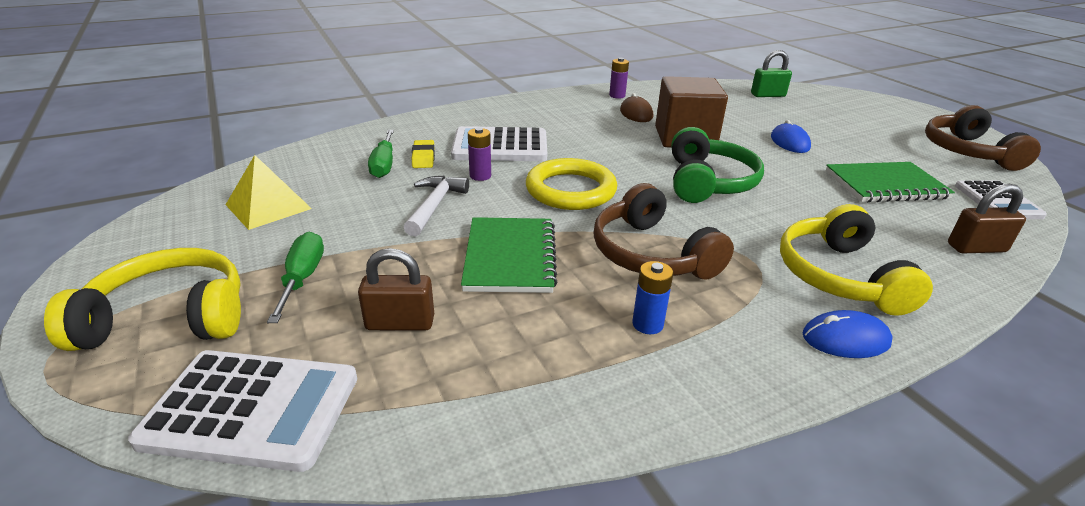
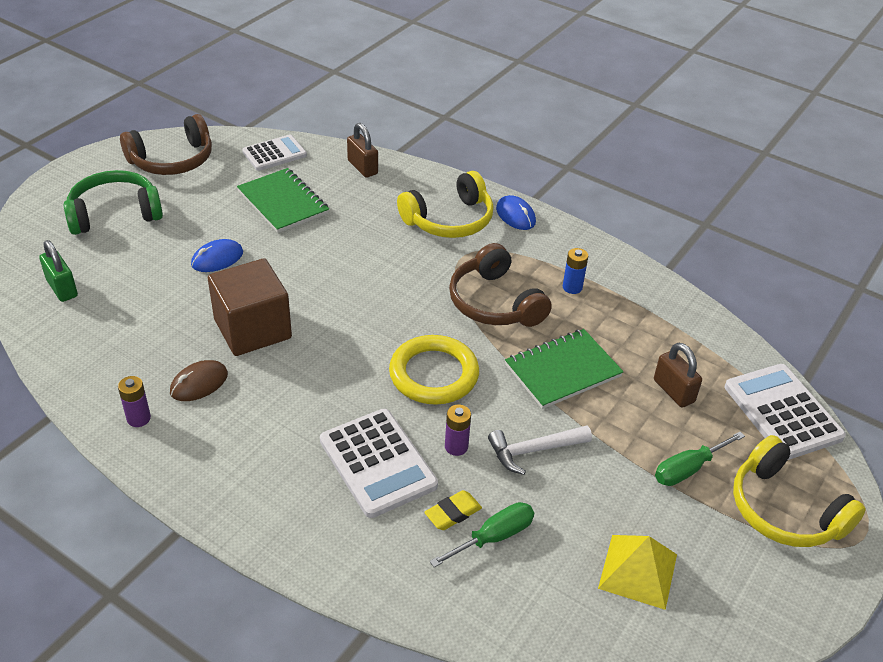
camera: 120 degrees left, 10 degrees up
(652, 254) = (495, 302): brown headphones -> brown headphones turned 120 degrees clockwise
(708, 182) = (351, 296): green headphones -> green headphones (115, 213)

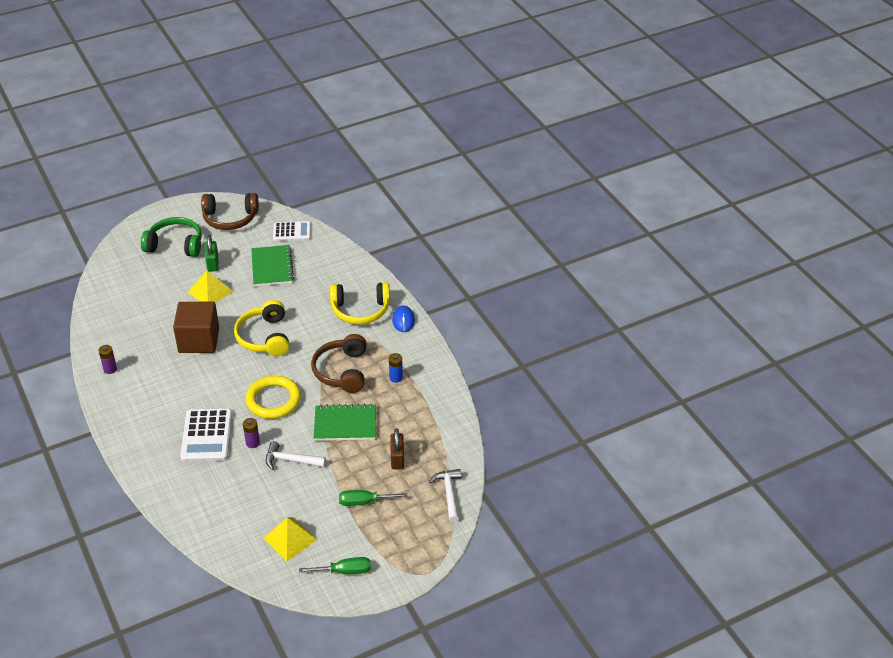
camera: 30 degrees right, 0 degrees up
(62, 288) = (119, 283): green padlock -> green padlock (213, 263)
(199, 383) = (151, 361): brown mouse -> none
(217, 259) = (210, 291): blue mouse -> yellow pyramid
(362, 167) = (337, 258): brown padlock -> none
(453, 513) = (223, 475): yellow eraser -> none
(494, 537) = (233, 494): green screwdriver -> green screwdriver (344, 571)
(782, 412) = (449, 494): white calculator -> white hammer
(784, 509) = (396, 542): yellow headphones -> yellow headphones (265, 337)

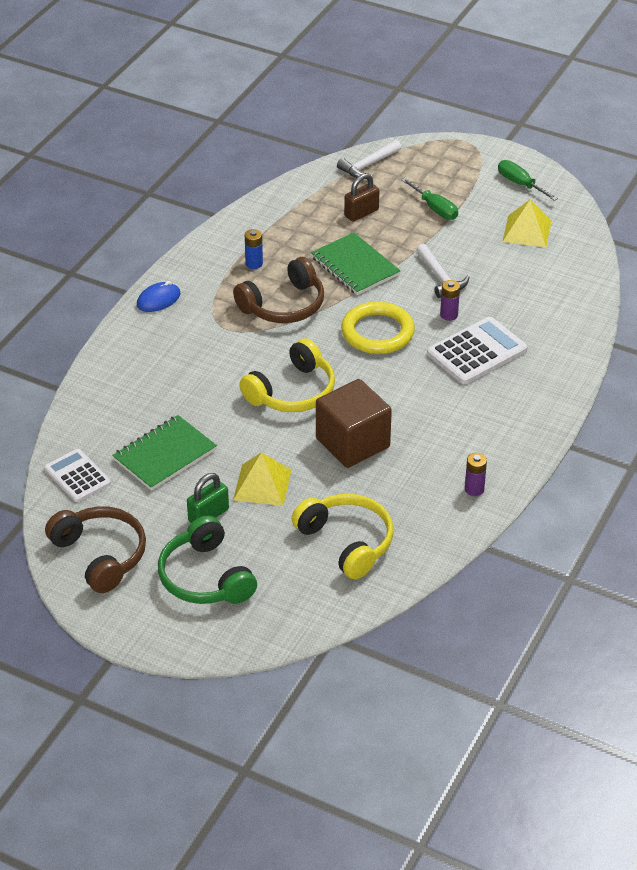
camera: 125 degrees left, 0 degrees up
(360, 310) = (173, 340): yellow headphones -> yellow headphones (347, 542)

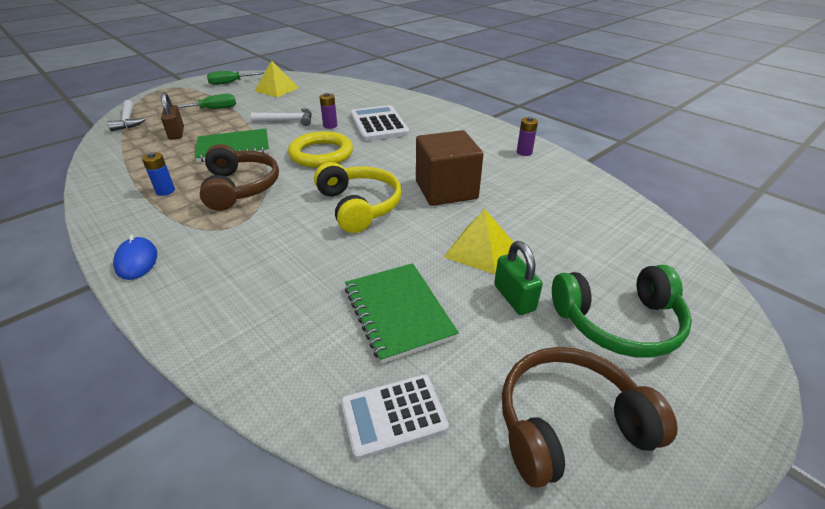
camera: 70 degrees left, 5 degrees down
(347, 542) = (573, 218): yellow headphones -> none

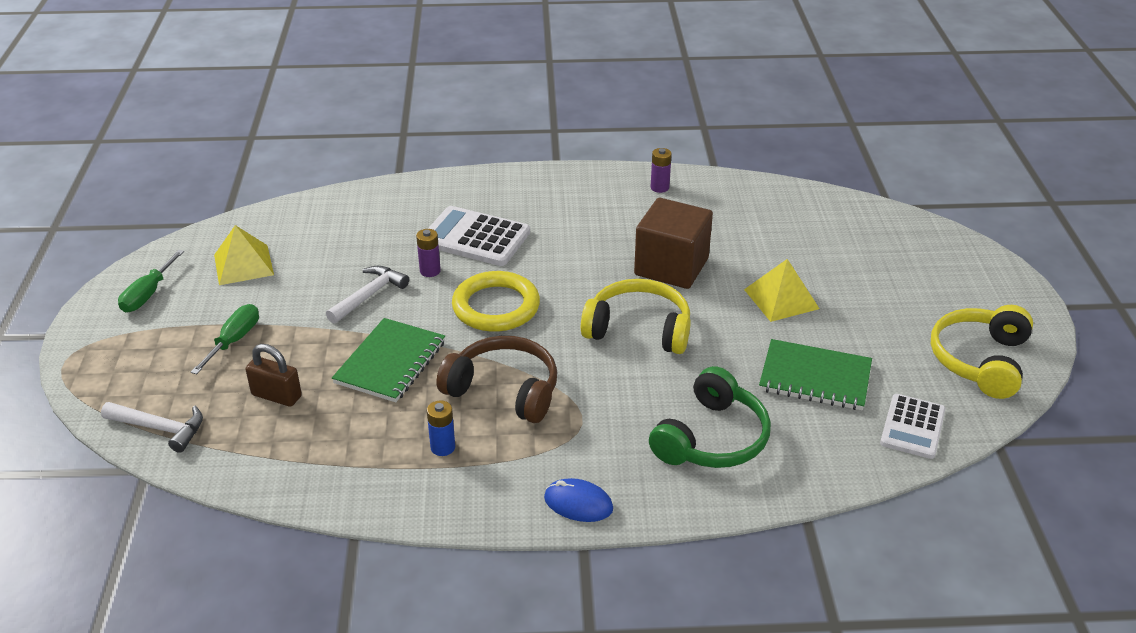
camera: 50 degrees left, 0 degrees up
(514, 298) = (854, 315): green padlock -> none
(569, 424) = (980, 360): brown headphones -> yellow headphones
(618, 322) = (921, 287): green headphones -> green headphones (711, 438)

